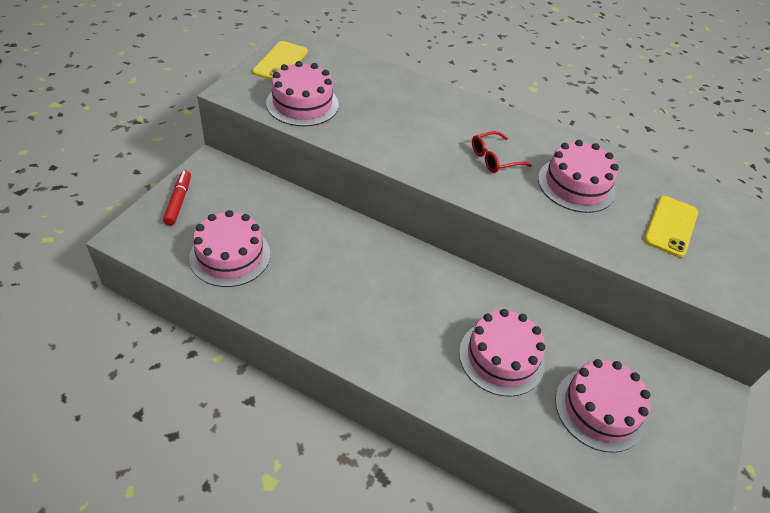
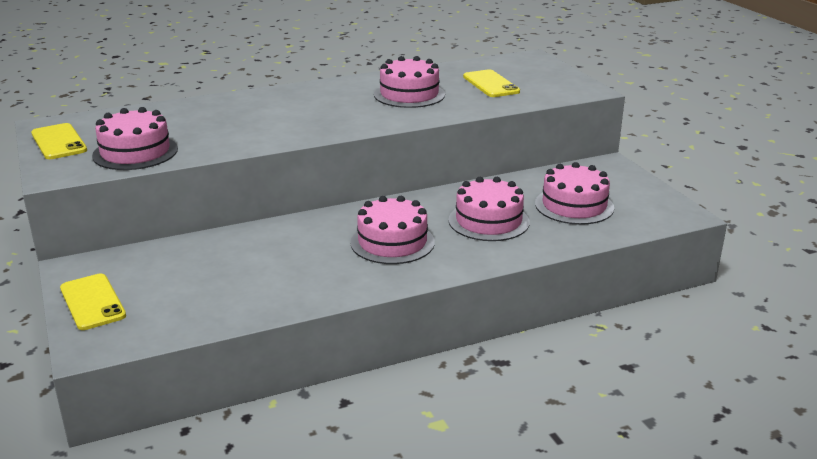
camera: 45 degrees left, 20 degrees down
(178, 201) = (92, 302): red marker -> yellow phone
(230, 255) = (209, 298): pink cake -> pink cake (392, 242)
(494, 158) = (337, 108): red glasses -> none

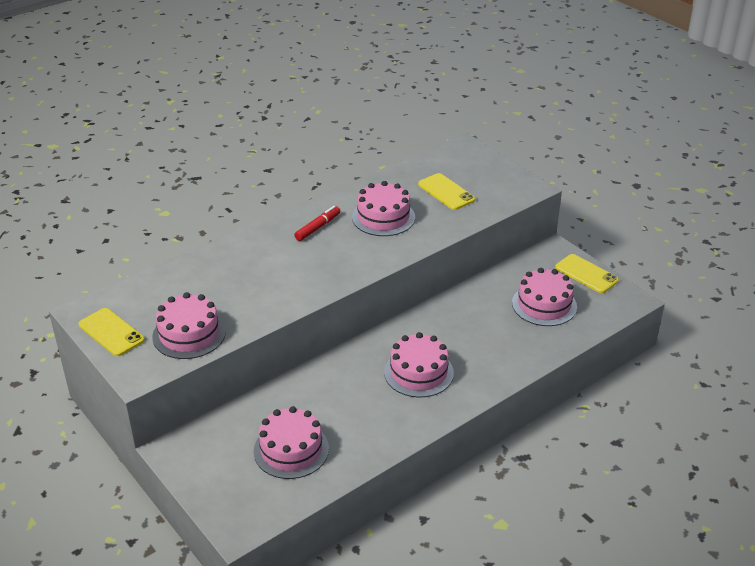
camera: 15 degrees left, 10 degrees up
(92, 302) = (211, 483): yellow phone -> yellow phone (586, 274)
(333, 94) = (318, 227): none -> red marker
(488, 221) = (484, 334): pink cake -> pink cake (291, 450)

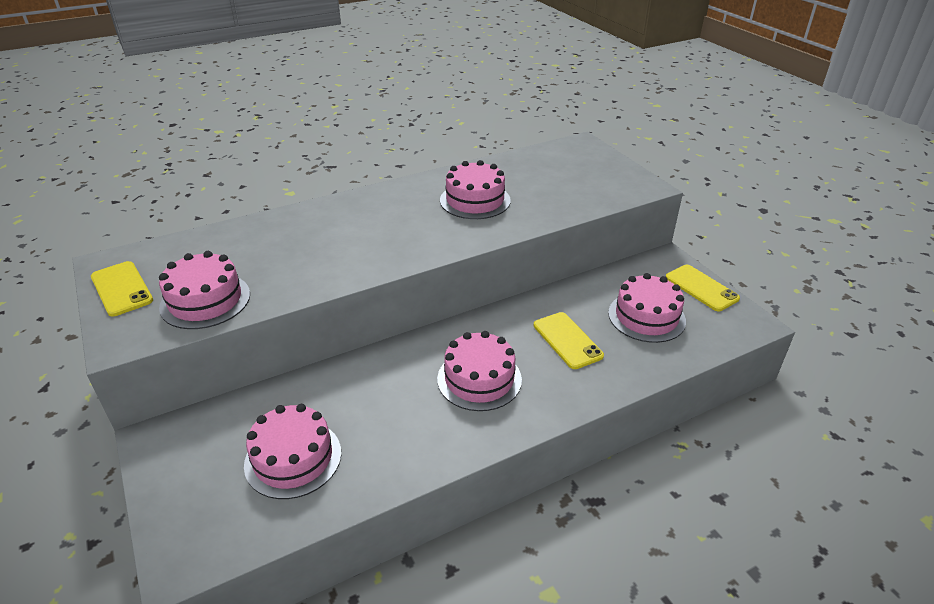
camera: 10 degrees right, 0 degrees up
(318, 227) = (400, 204): red marker -> none
(446, 192) = (551, 182): yellow phone -> yellow phone (567, 340)

